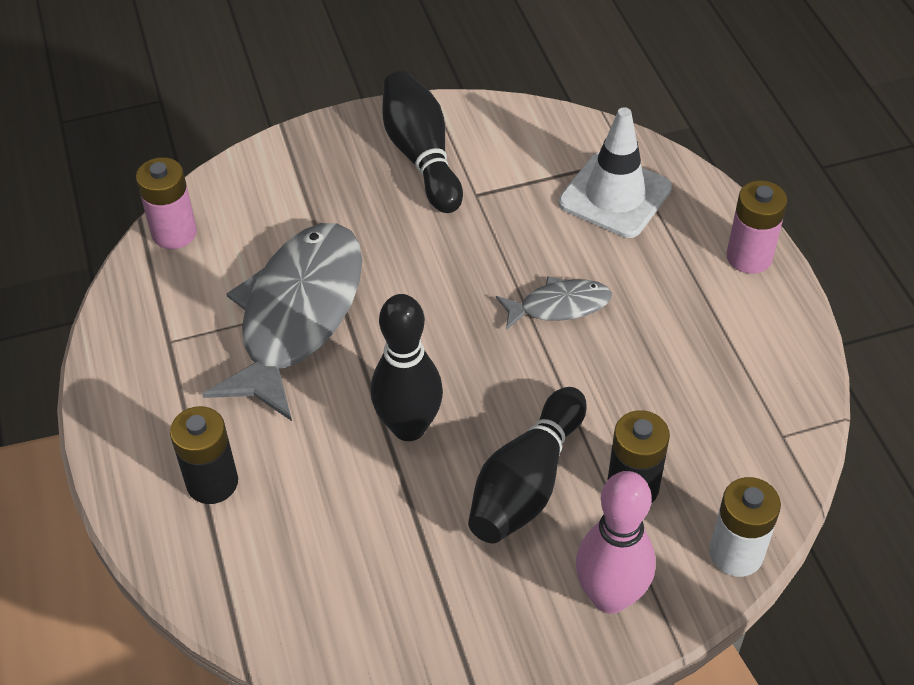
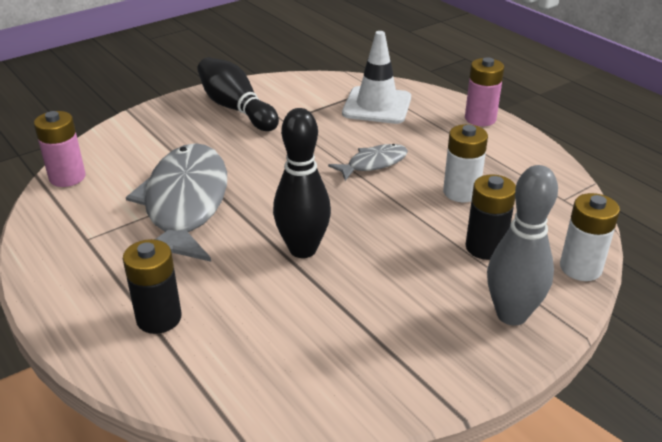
camera: 20 degrees left, 15 degrees down
(526, 483) = (409, 262): black bowling pin -> none
(610, 596) = (511, 314): pink bowling pin -> grey bowling pin
(650, 387) = (461, 192): none -> white battery

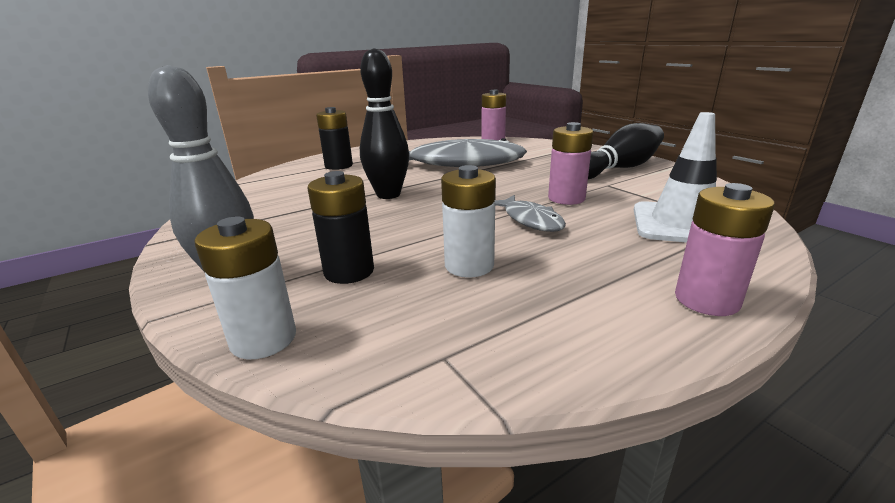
camera: 95 degrees right, 10 degrees down
(321, 143) = (566, 198): none -> pink battery

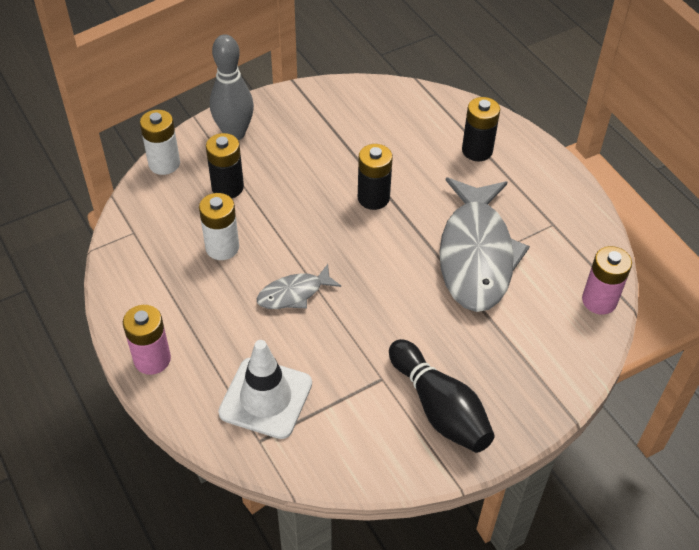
camera: 90 degrees right, 25 degrees up
(388, 195) = (373, 198): black bowling pin -> black battery
(566, 198) = (342, 331): pink battery -> none

